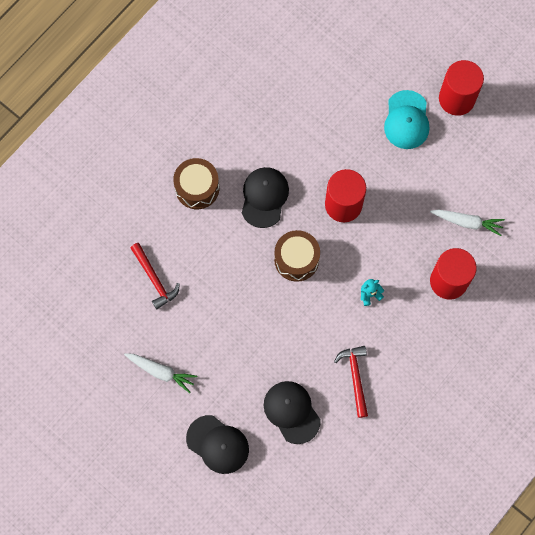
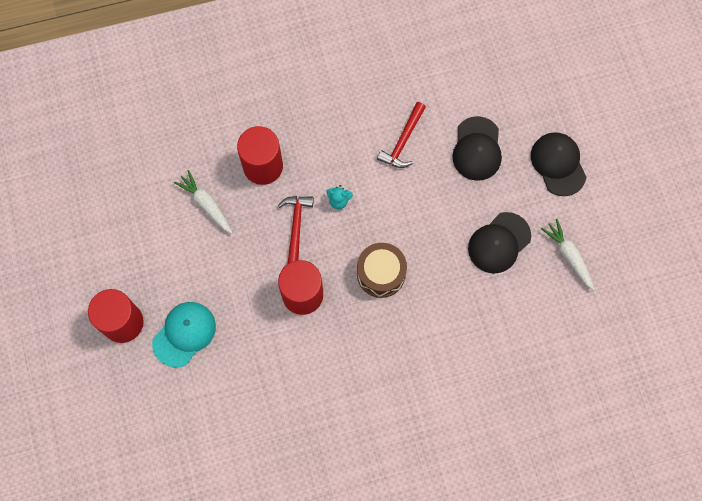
camera: 145 degrees left, 0 degrees up
(154, 279) = (522, 343): red hammer -> red hammer (296, 227)
(197, 188) = (426, 403): brown drum -> none
(264, 197) = (369, 351): black cap -> black cap (499, 243)

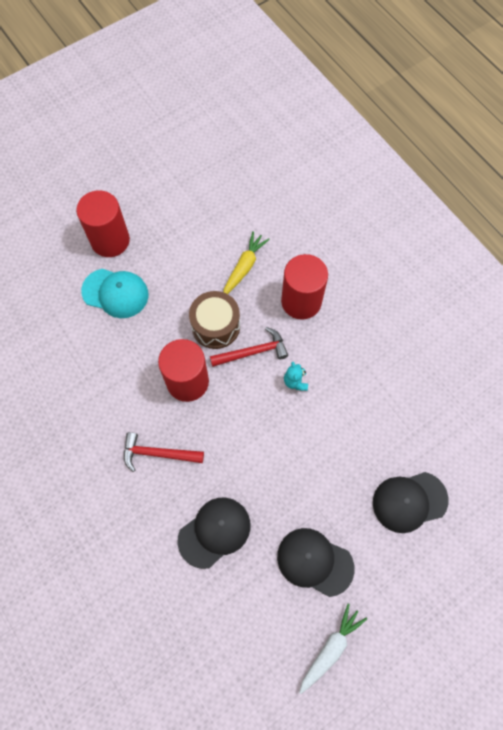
camera: 70 degrees right, 5 degrees down
(206, 204) = (244, 267): white carrot -> yellow carrot
(381, 274) = (235, 449): brown drum -> brown drum (215, 326)
(403, 141) = (383, 421): red hammer -> red hammer (158, 453)
(558, 164) = (432, 599): black cap -> black cap (214, 532)

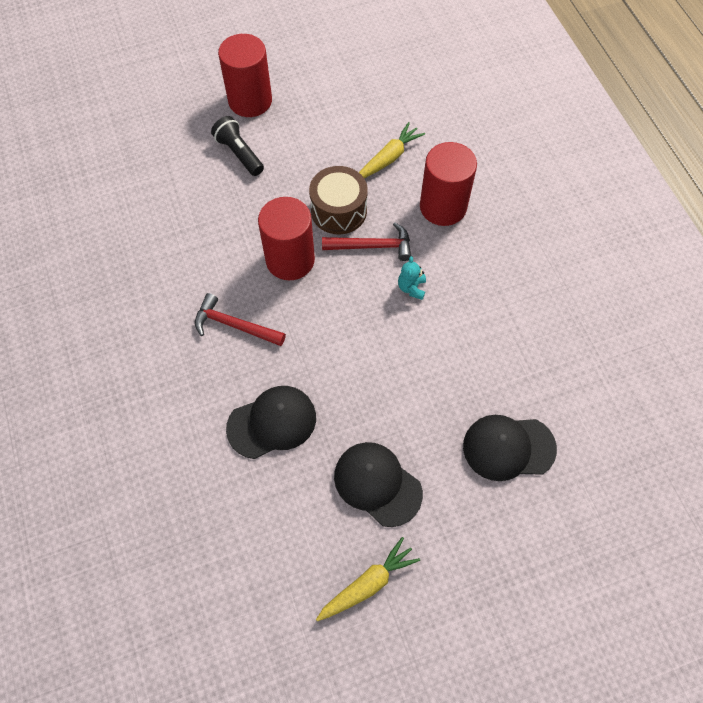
camera: 15 degrees right, 5 degrees down
(115, 293) = (239, 153): turquoise cap -> black flashlight
(330, 648) = (368, 584): white carrot -> yellow carrot

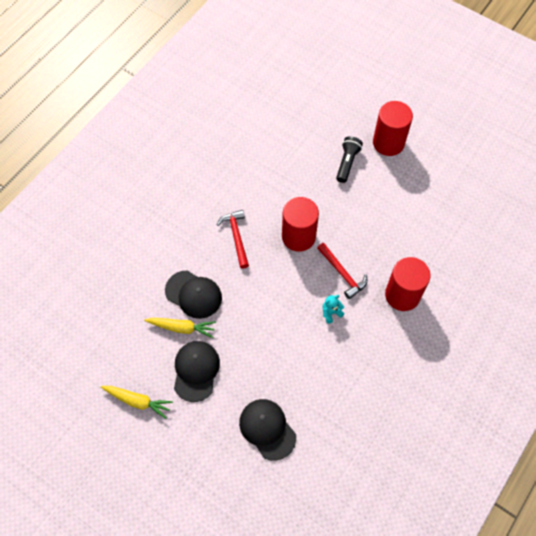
camera: 55 degrees right, 0 degrees up
(338, 210) = (352, 240): brown drum -> none
(388, 158) = (412, 243): yellow carrot -> yellow carrot (182, 328)

